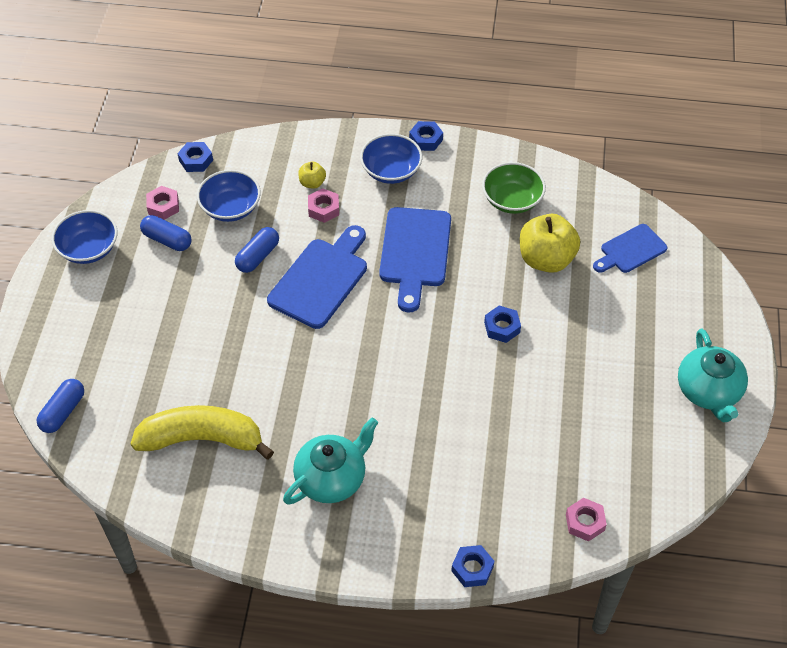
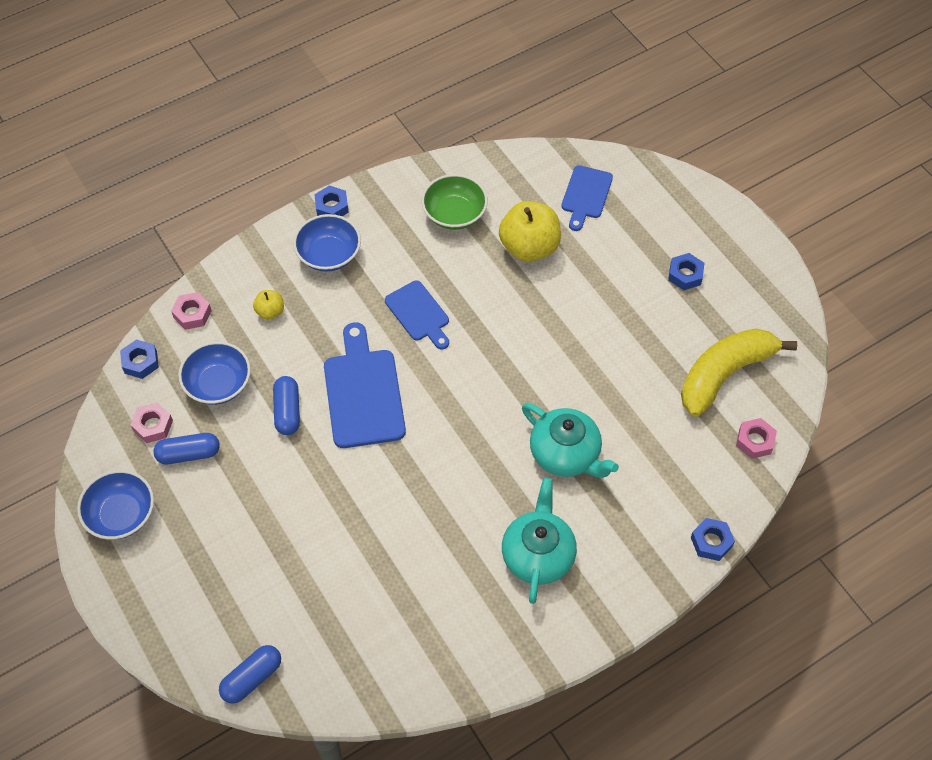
camera: 40 degrees left, 5 degrees up
(63, 412) = (252, 678): blue capsule -> blue capsule turned 60 degrees clockwise
(202, 439) = (400, 605): yellow banana -> yellow banana (724, 374)
(323, 209) = (303, 328): pink nut -> pink nut (192, 314)
(414, 252) = (418, 314): blue cutting board -> blue cutting board, size x0.62
(502, 327) = (549, 329): blue nut -> blue nut (685, 275)
(708, 391) = (745, 272): turquoise teapot -> turquoise teapot (566, 454)

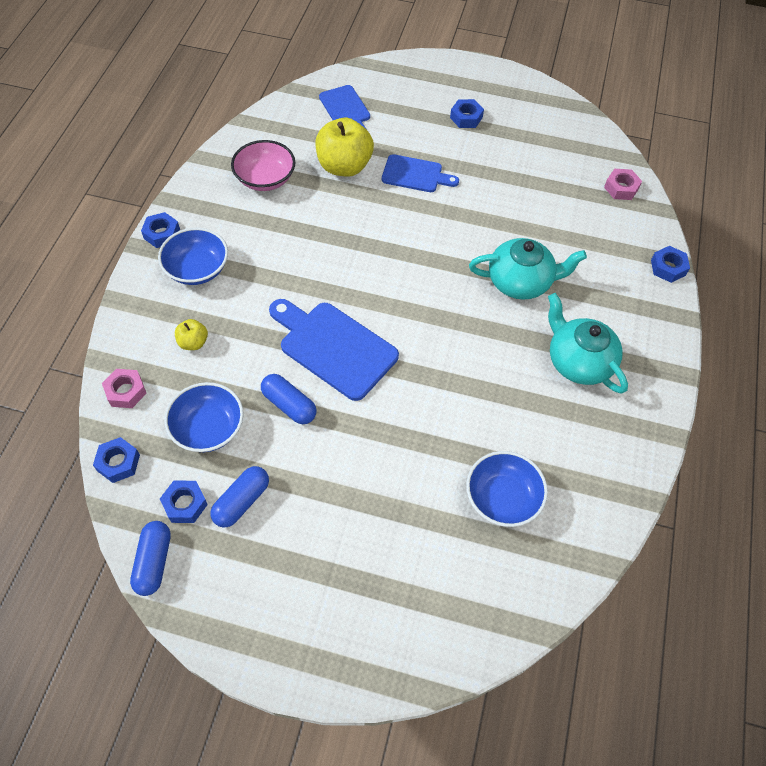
camera: 45 degrees left, 0 degrees up
(121, 514) = (234, 598): blue bowl -> blue bowl (502, 498)
(153, 425) = (185, 504): pink nut -> blue nut
(252, 678) = (485, 629): blue capsule -> blue capsule (154, 562)
(418, 314) = (314, 263): blue cutting board -> blue cutting board (415, 175)
(454, 214) = (265, 178): green bowl -> pink bowl
(724, 374) = (558, 161): yellow banana -> none

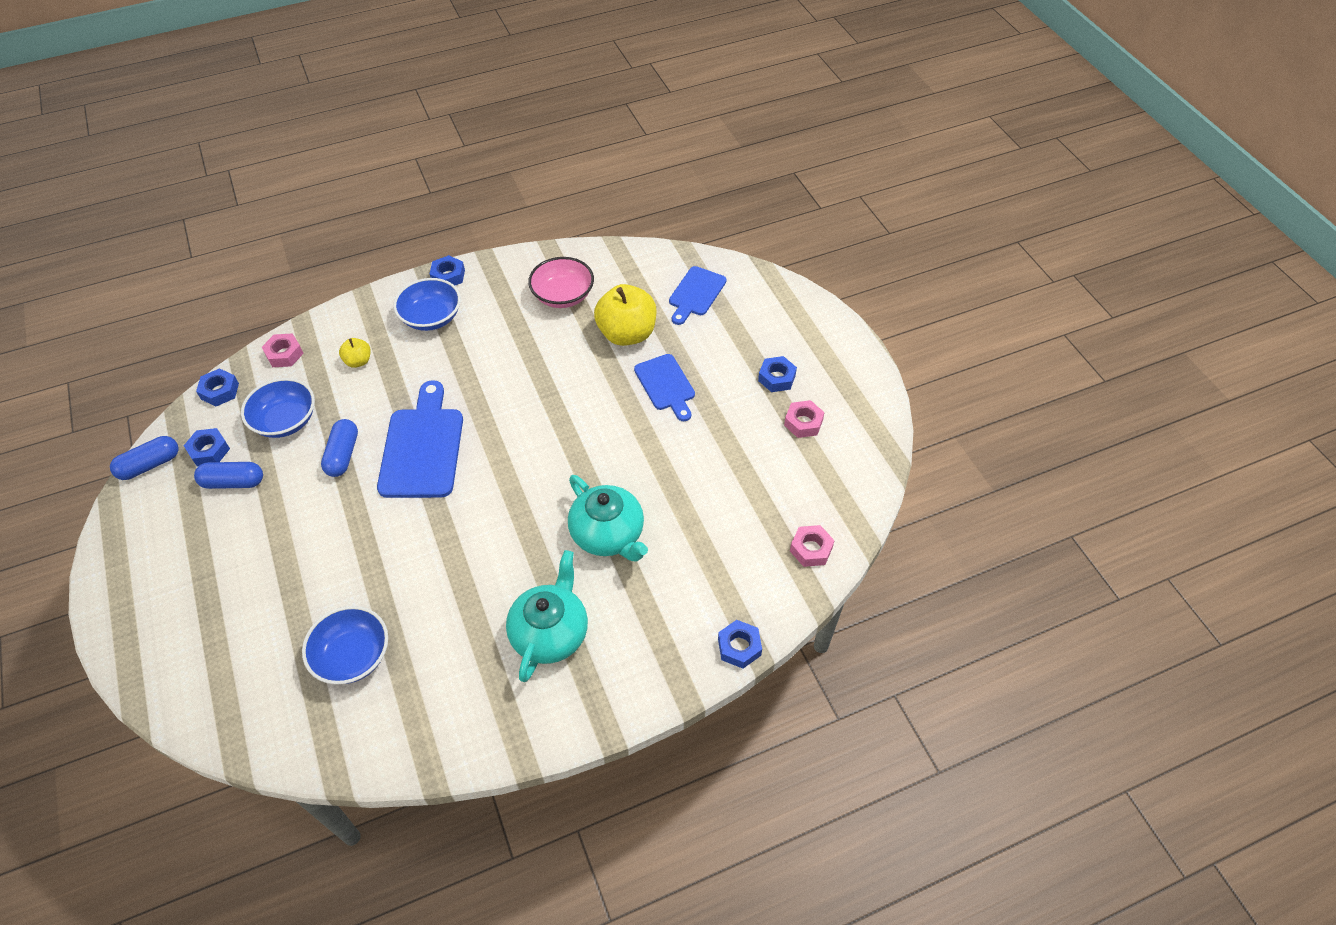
camera: 55 degrees right, 5 degrees down
(516, 129) = (803, 423): none -> pink nut

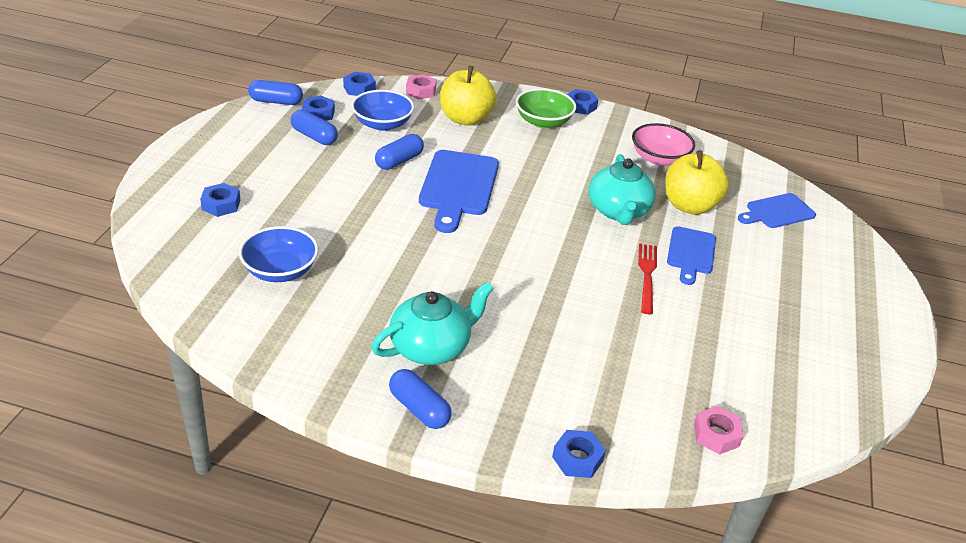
camera: 35 degrees right, 15 degrees down
(358, 361) = (465, 119): yellow apple -> yellow apple, size x2.07
(423, 447) = (458, 187): blue cutting board -> blue cutting board turned 150 degrees clockwise
(431, 317) = (543, 122): blue bowl -> green bowl
(593, 697) = (419, 409): none -> blue capsule
(608, 534) = (543, 316): turquoise teapot -> turquoise teapot (618, 211)
(652, 433) = (647, 275): none -> red fork
(776, 378) = (800, 302): blue nut -> blue nut (221, 204)
(803, 423) = (797, 345): pink nut -> none

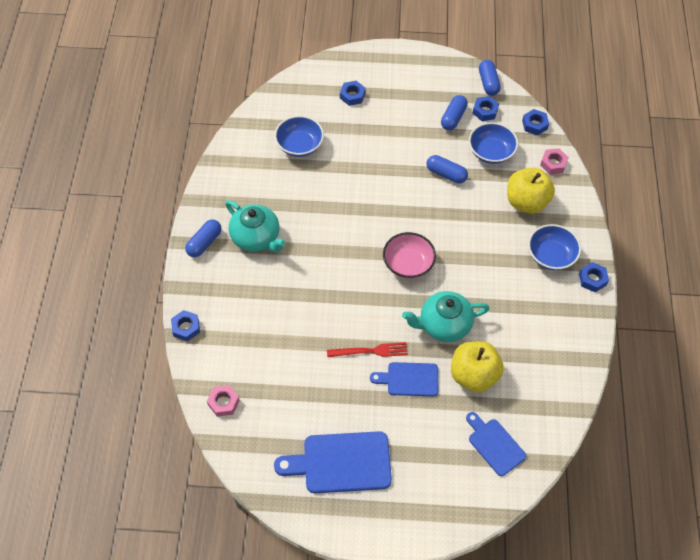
camera: 80 degrees right, 20 degrees up
(458, 187) = (429, 216): blue cutting board -> blue cutting board (341, 462)
(543, 122) = (551, 255): green bowl -> blue bowl
(659, 158) = (536, 348): pink bowl -> pink bowl (408, 264)

